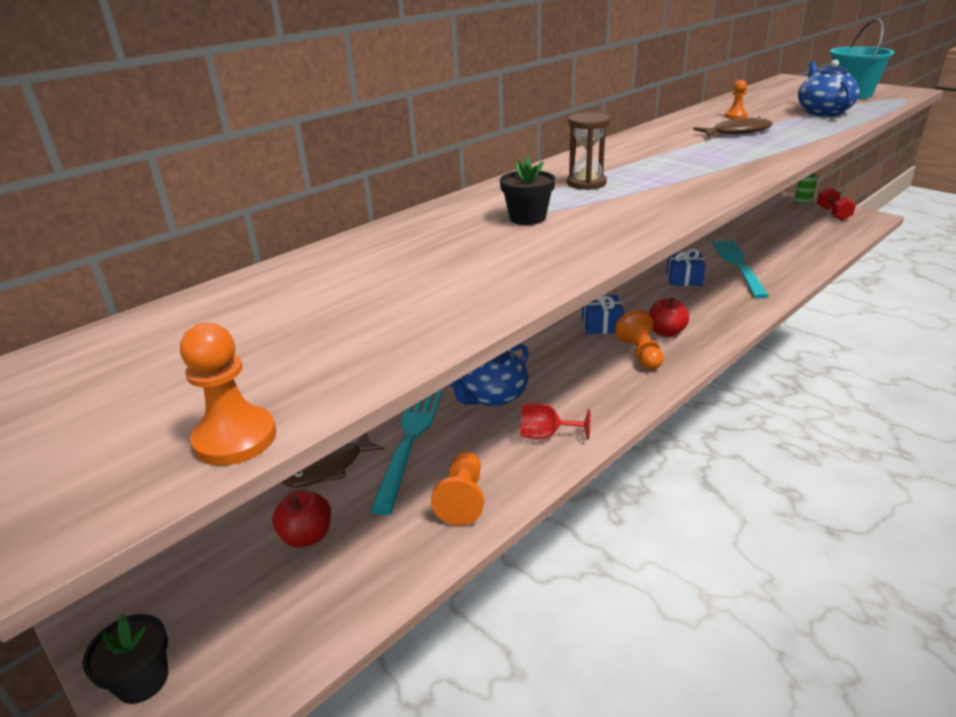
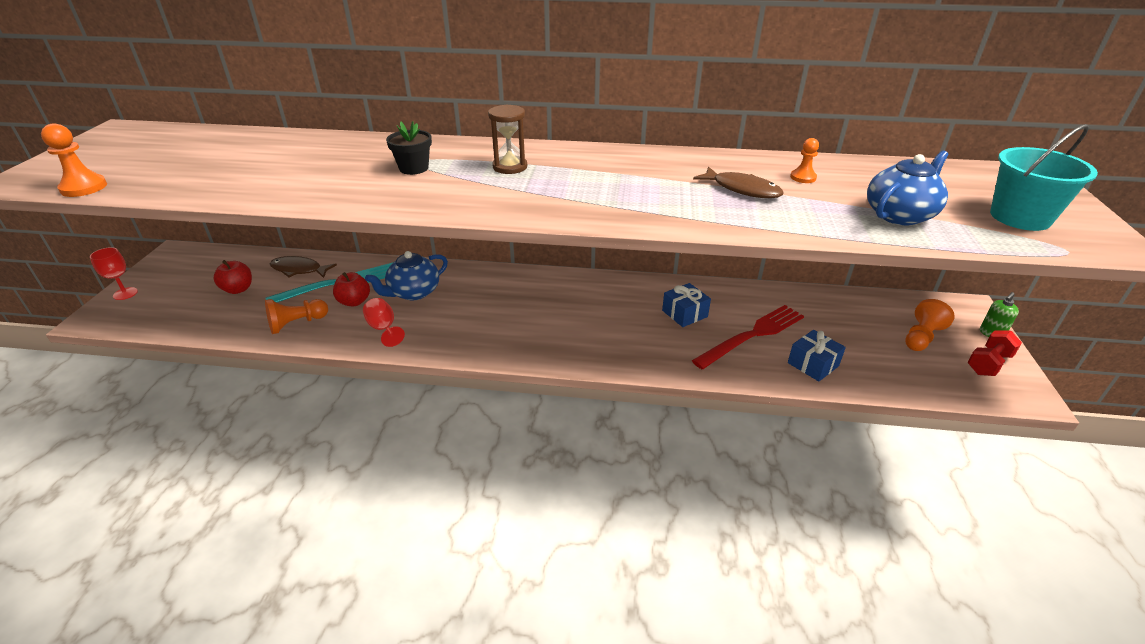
camera: 50 degrees right, 5 degrees up
(142, 680) = (125, 293): black flower pot -> red goblet
(493, 396) = (413, 292): blue teapot -> blue teapot turned 45 degrees counterclockwise
(601, 325) = (554, 300): blue gift -> blue gift (813, 364)
(640, 354) = (527, 332): orange pawn -> orange pawn (921, 337)
(666, 332) = (574, 334): red apple -> red apple (354, 301)
(738, 265) = (752, 335): turquoise fork -> red fork

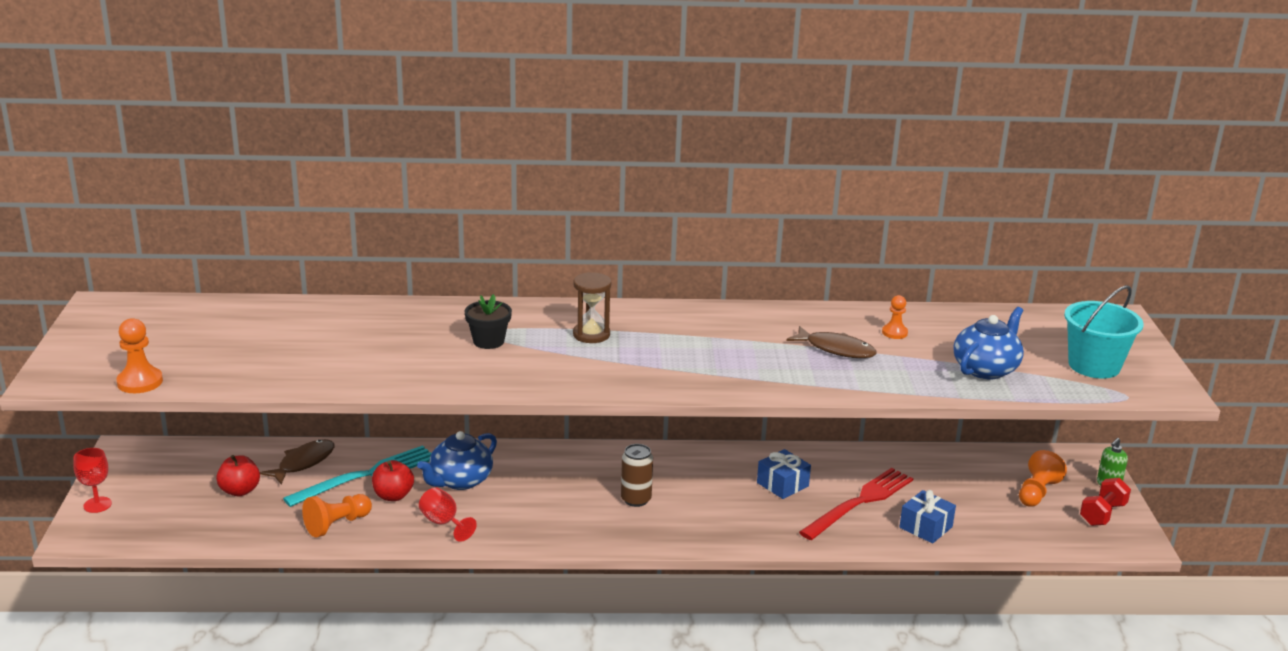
camera: 10 degrees left, 10 degrees down
(299, 270) = (303, 463): brown fish -> brown fish turned 120 degrees clockwise
(553, 319) = (636, 499): none -> brown can

